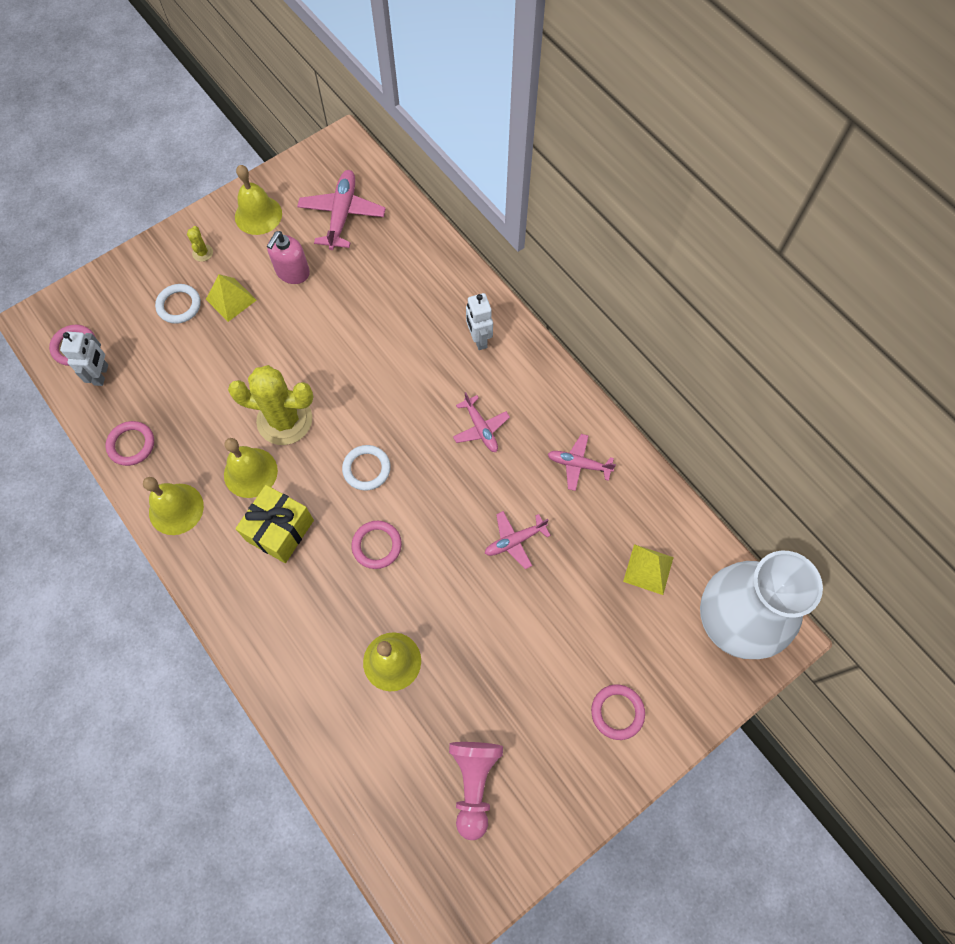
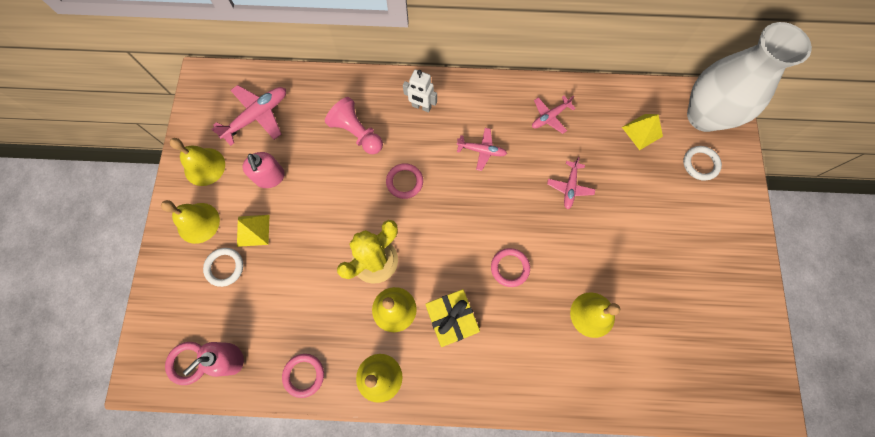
camera: 50 degrees left, 5 degrees up
(101, 375) = (229, 359): white robot -> pink soap dispenser
(202, 253) = (198, 223): yellow cactus -> yellow bell
(342, 215) = (257, 116): pink plane -> pink plane turned 90 degrees clockwise
(366, 469) = (453, 235): white ring -> white ring (700, 164)
(474, 783) = (701, 323): pink pawn -> pink pawn (357, 133)
(617, 712) = (713, 213): pink ring -> pink ring (404, 182)

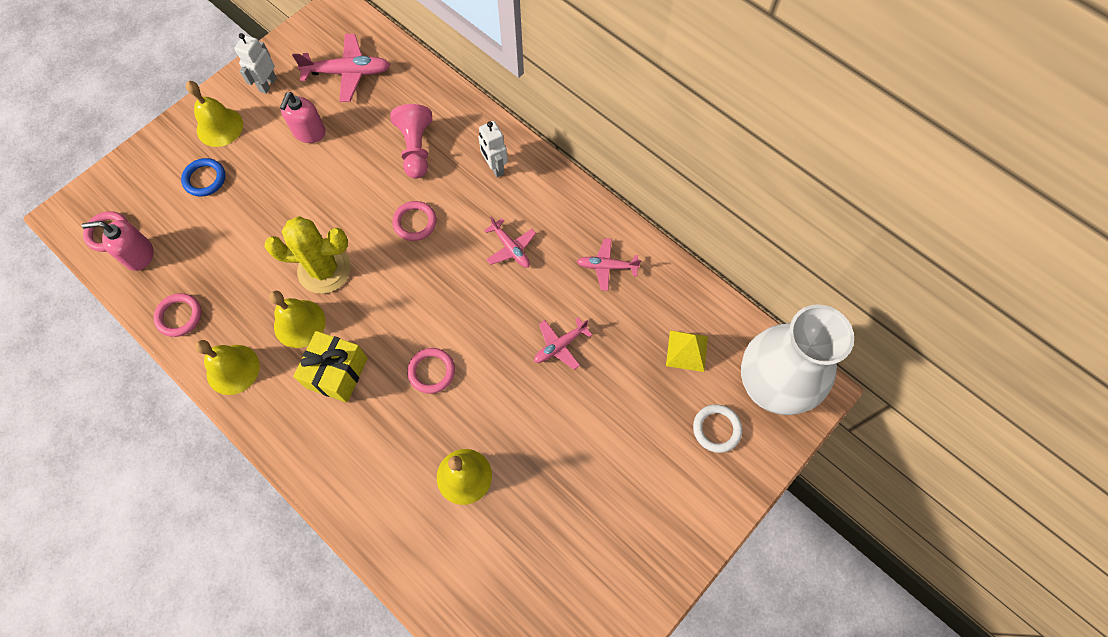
camera: 40 degrees right, 5 degrees down
(204, 166) = (267, 84): yellow bell -> white robot
(224, 267) = (205, 179): white ring -> blue ring
(253, 230) = (254, 166): yellow pyramid -> none

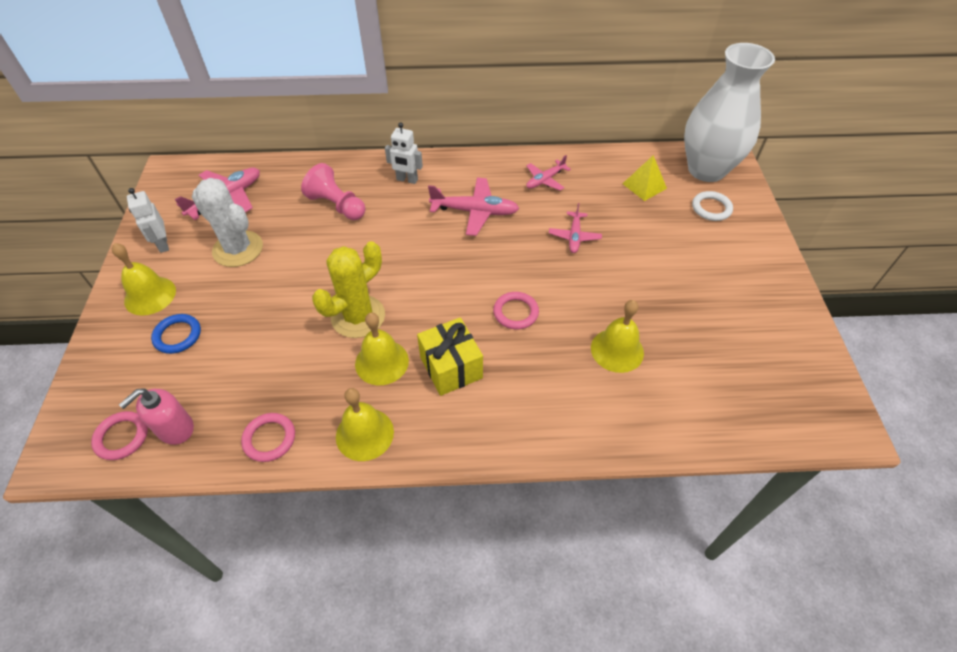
camera: 45 degrees left, 15 degrees down
(309, 132) = (238, 249): pink soap dispenser -> white cactus
(415, 222) = (391, 243): pink ring -> none
(510, 248) = (474, 212): pink plane -> pink plane, size x1.61

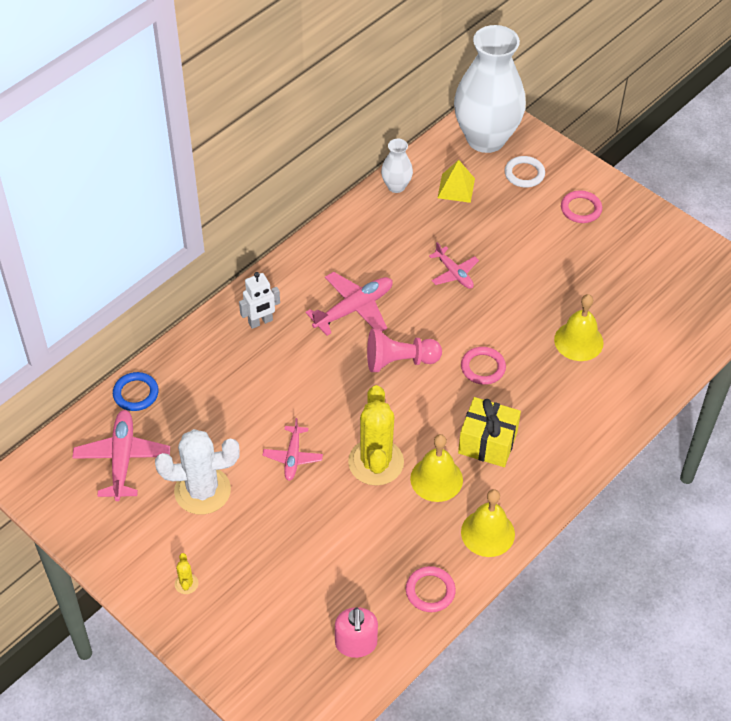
camera: 45 degrees left, 0 degrees up
(122, 437) = (326, 682): pink ring -> pink ring (581, 209)
(150, 295) = (186, 584): yellow bell -> yellow cactus
(163, 244) = (129, 540): white robot -> none
(177, 335) = (258, 590): blue ring -> blue ring (136, 393)
(337, 205) = (232, 390): pink pawn -> pink pawn (399, 361)
(545, 180) = (374, 238): pink plane -> pink plane (293, 457)
(600, 160) = (396, 186): none -> white vase

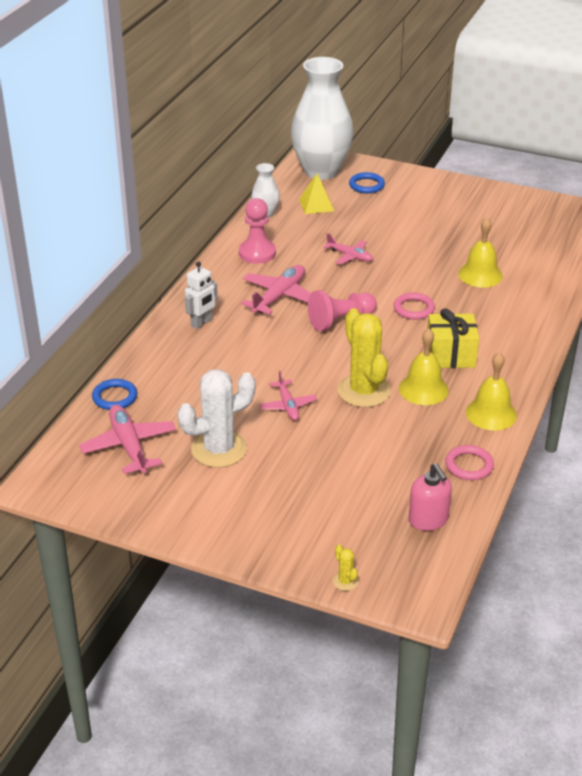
camera: 20 degrees left, 15 degrees down
(186, 584) = (244, 519): yellow cactus -> yellow cactus (345, 581)
(360, 241) = (257, 253): none -> pink pawn
(524, 174) = (366, 185): white ring -> blue ring
(581, 209) = (426, 196): pink ring -> none

